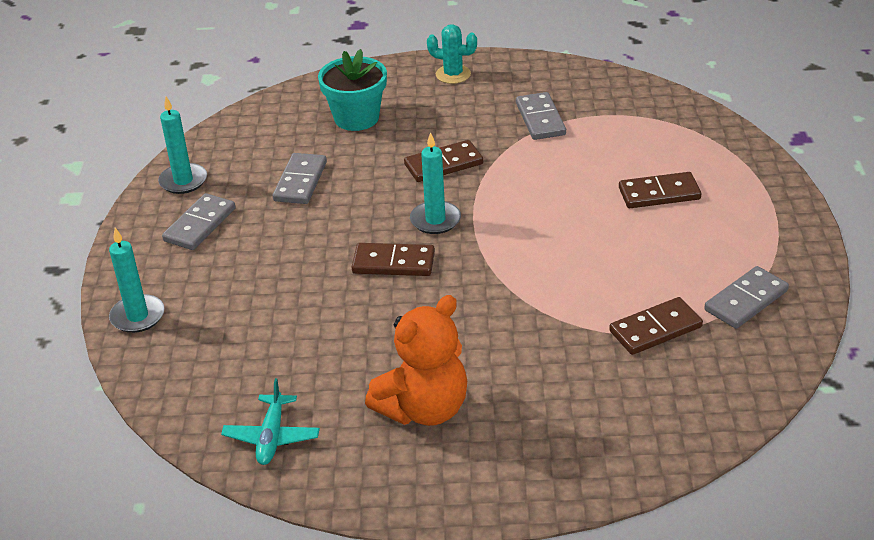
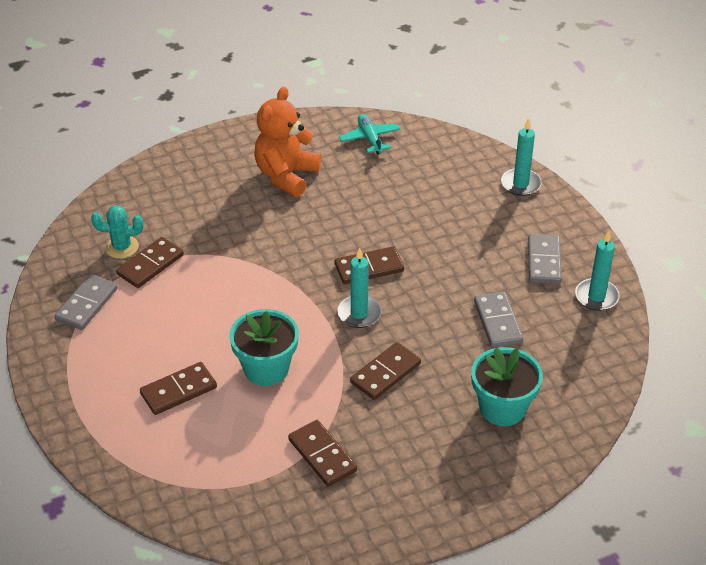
camera: 155 degrees right, 5 degrees up
(453, 74) = (445, 498): turquoise cactus -> turquoise cactus (121, 247)
(540, 119) = (322, 455): grey domino -> brown domino
(560, 193) = (266, 368): none -> turquoise flower pot

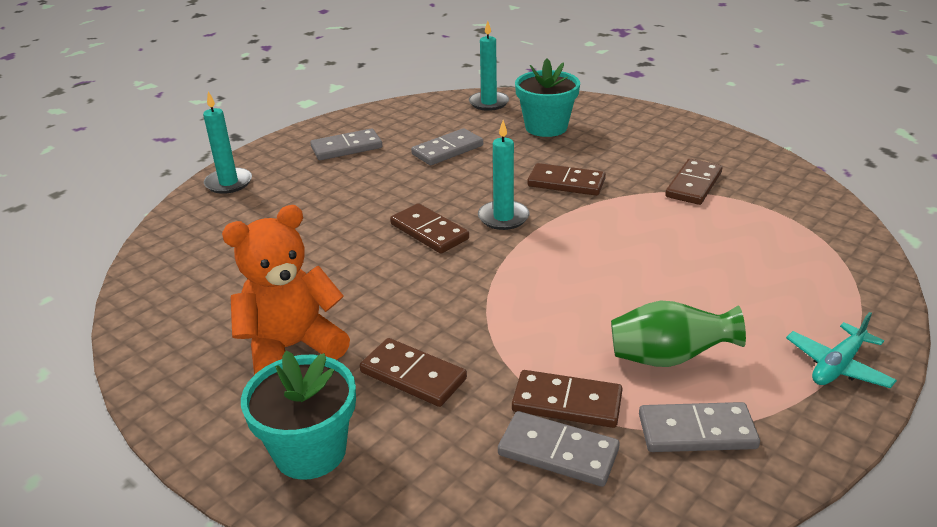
camera: 115 degrees left, 10 degrees down
(121, 247) = (558, 452): turquoise cactus -> grey domino
(146, 323) = (668, 358): none -> green vase
(178, 391) = (729, 289): brown domino -> brown domino (413, 375)
(266, 368) = (634, 246): turquoise flower pot -> turquoise flower pot (310, 451)
(286, 176) = (292, 348): orange teddy bear -> orange teddy bear turned 150 degrees clockwise
(370, 139) = (174, 303): turquoise plane -> turquoise plane (837, 366)
(596, 297) = (377, 119): turquoise candle -> turquoise candle (489, 103)

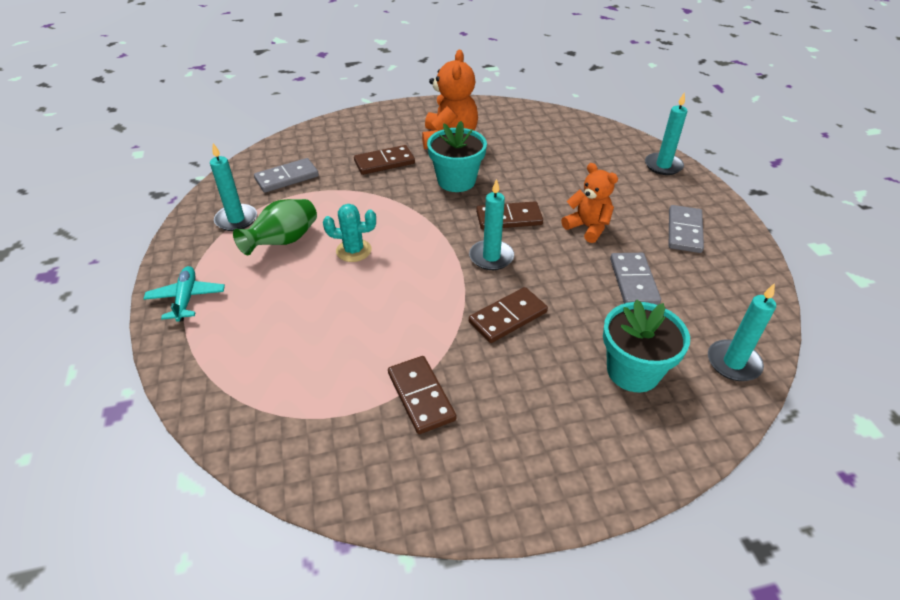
camera: 125 degrees right, 10 degrees up
(310, 451) = (375, 125): turquoise flower pot -> turquoise flower pot (456, 181)
(394, 188) = (587, 227): none -> orange teddy bear
(567, 402) = (306, 194): brown domino -> none
(607, 298) = (353, 250): none -> turquoise cactus
(696, 431) = (236, 219): grey domino -> turquoise candle

